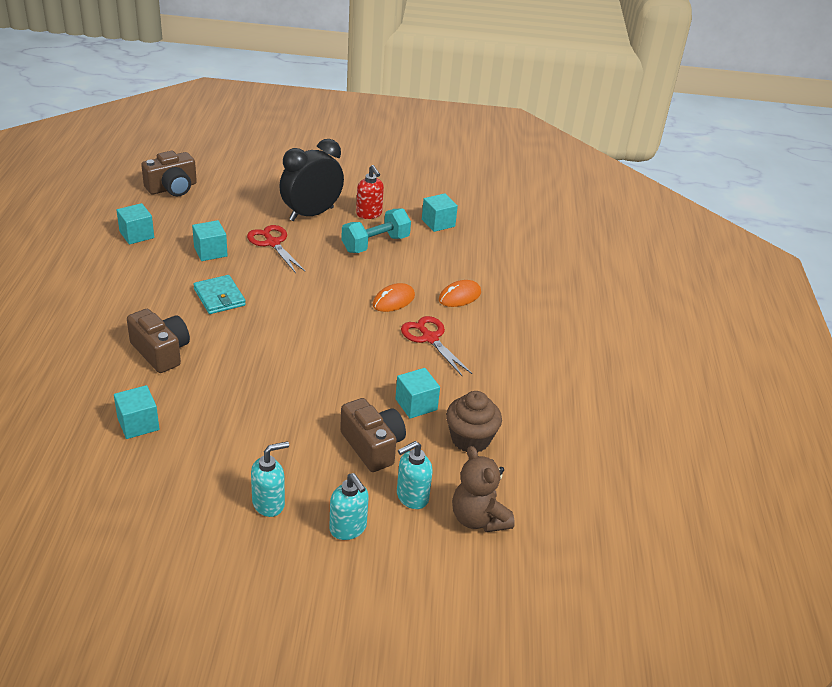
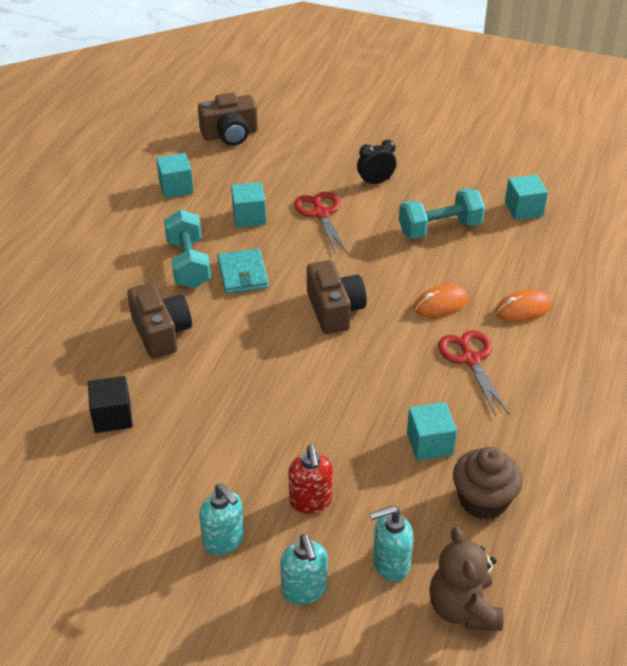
camera: 20 degrees right, 5 degrees up
(138, 424) = (112, 416): turquoise cube -> black cube
(168, 294) = (188, 264): none -> turquoise dumbbell
(269, 503) = (224, 540): turquoise soap dispenser -> turquoise soap dispenser turned 60 degrees clockwise
(311, 214) = (375, 182): black clock -> black clock, size x0.52
(369, 214) = (443, 189): red soap dispenser -> red soap dispenser (310, 501)
(372, 446) = (362, 489): brown camera -> brown camera (334, 310)

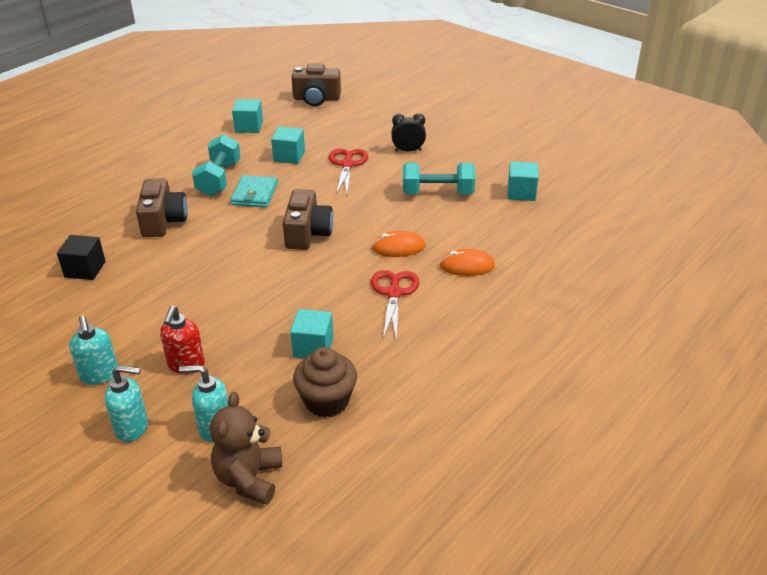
camera: 20 degrees right, 5 degrees down
(304, 590) = (132, 428): turquoise soap dispenser -> turquoise soap dispenser turned 90 degrees counterclockwise

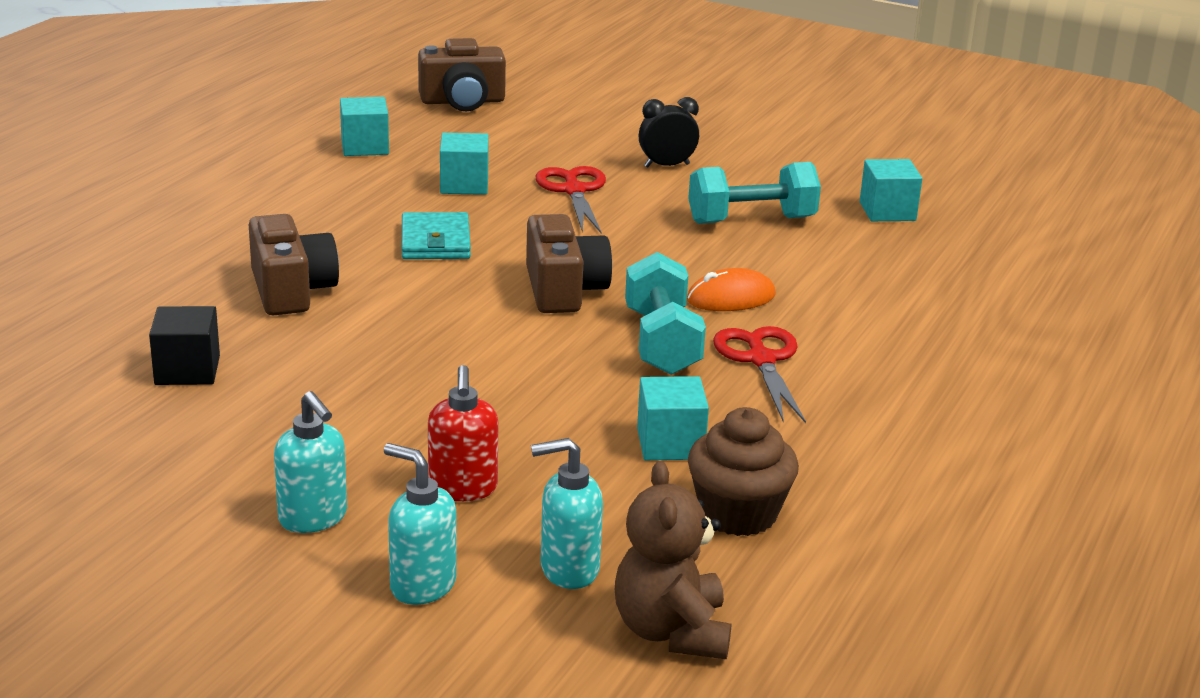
camera: 15 degrees left, 10 degrees down
(132, 428) = (422, 585): turquoise soap dispenser -> turquoise soap dispenser turned 135 degrees counterclockwise
(219, 179) = (357, 224): turquoise dumbbell -> turquoise dumbbell (662, 342)
(467, 266) = (858, 314): orange mouse -> none

